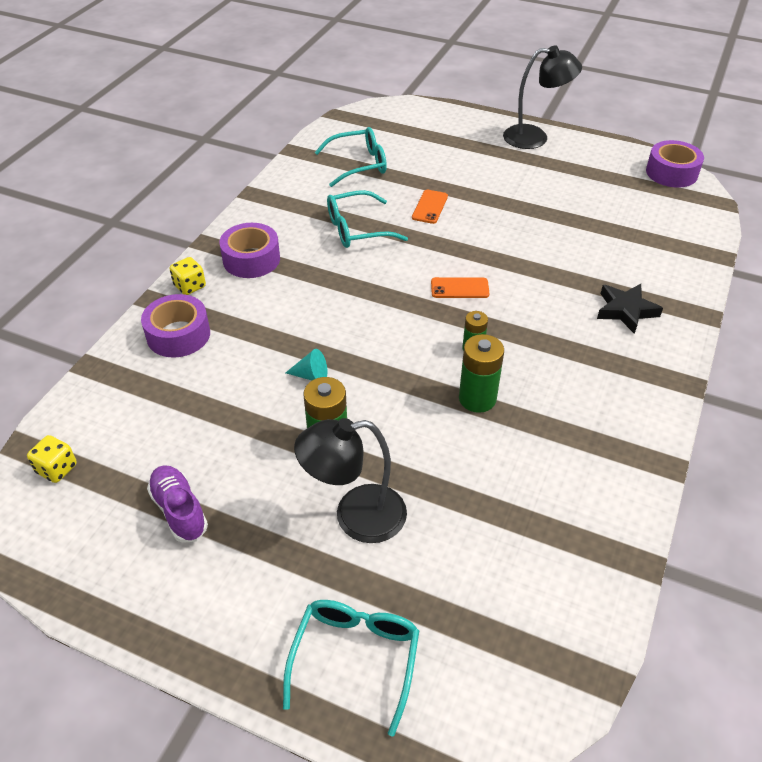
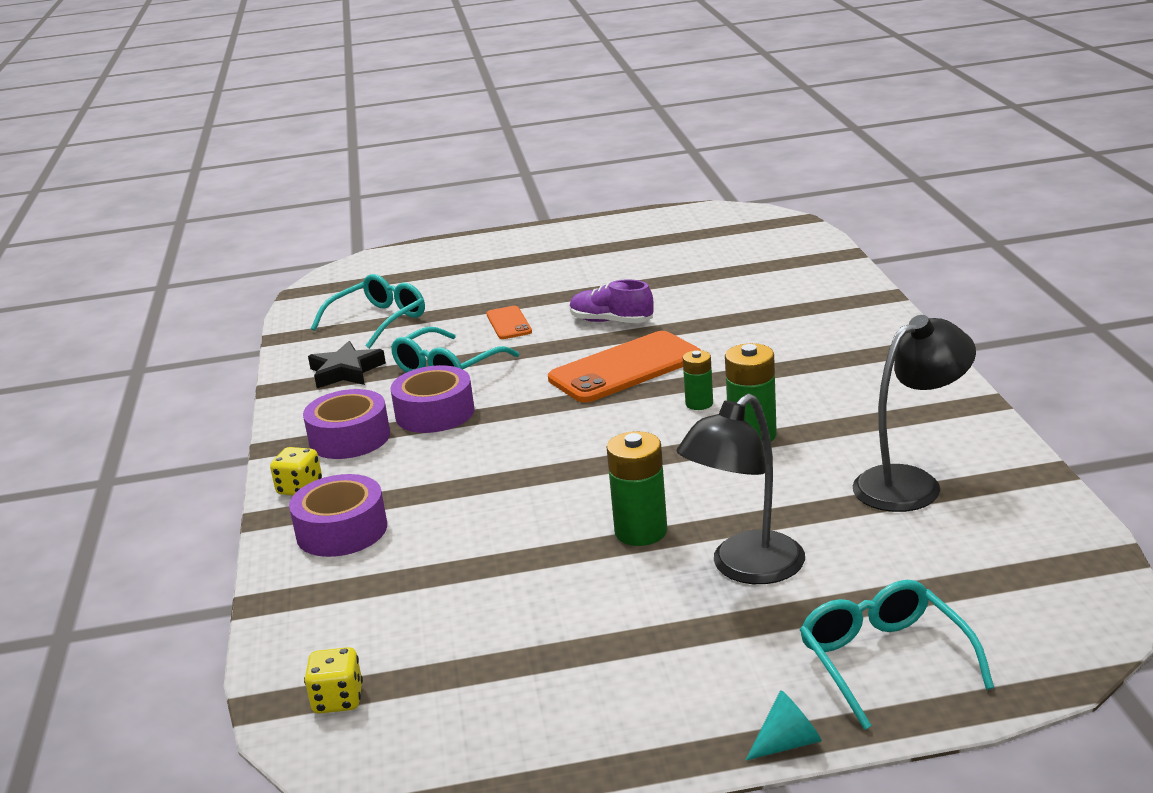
camera: 30 degrees left, 20 degrees down
(179, 510) = (544, 657): purple shoe -> purple shoe (611, 321)
(311, 375) = (552, 494): turquoise cone -> turquoise cone (788, 743)
(459, 288) = (625, 368): orange phone -> orange phone, size x2.00
(535, 137) = (554, 236): black lamp -> black lamp (911, 483)
(625, 310) = (811, 320): black star -> black star (346, 371)
(671, 173) = (727, 215): purple tape -> purple tape (435, 413)

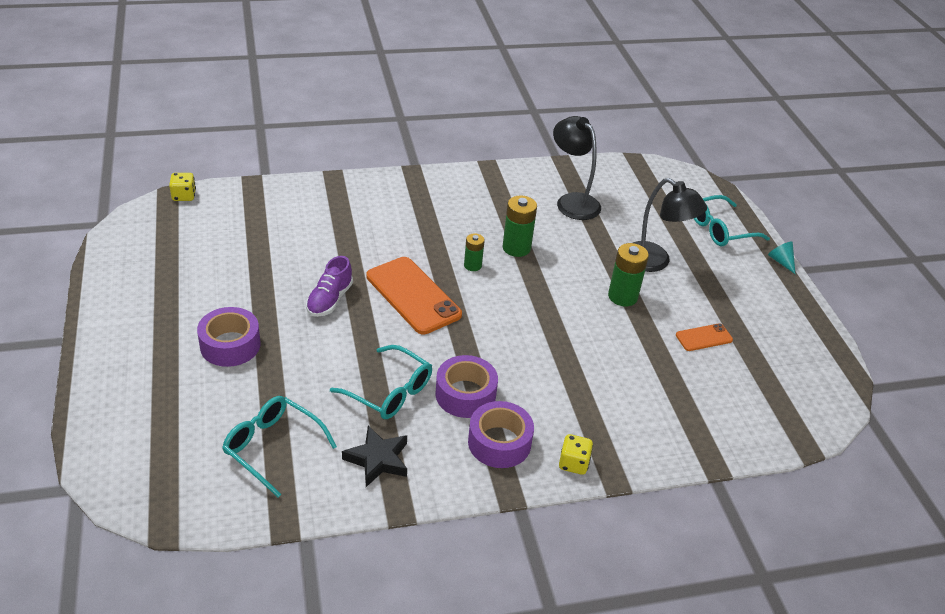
camera: 100 degrees left, 15 degrees up
(338, 700) = (793, 413): yellow dice -> yellow dice (184, 196)
(341, 530) = (628, 432): purple tape -> purple tape (230, 345)
(509, 323) = (311, 358): orange phone -> orange phone (704, 337)

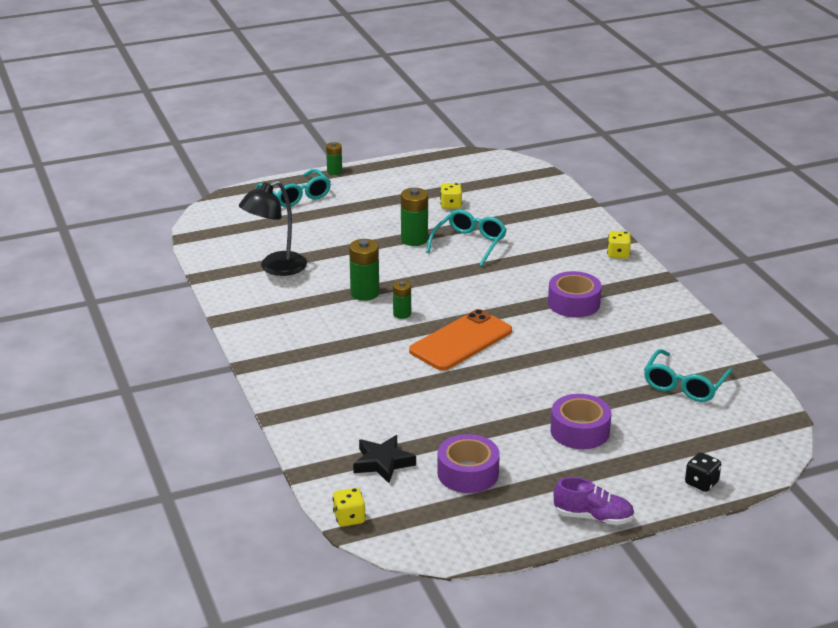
camera: 95 degrees left, 10 degrees down
(104, 412) = (701, 483): none -> black dice
(329, 300) = (489, 386): purple shoe -> purple shoe (593, 517)
(378, 459) = (666, 335): black star -> black star (383, 463)
(389, 392) = (591, 338): turquoise glasses -> turquoise glasses (469, 244)
(499, 442) = (616, 285): purple tape -> purple tape (468, 473)
(654, 262) = (358, 226): black lamp -> none
(704, 337) = (451, 205): orange phone -> yellow dice
(781, 261) = (334, 171): turquoise cone -> green battery

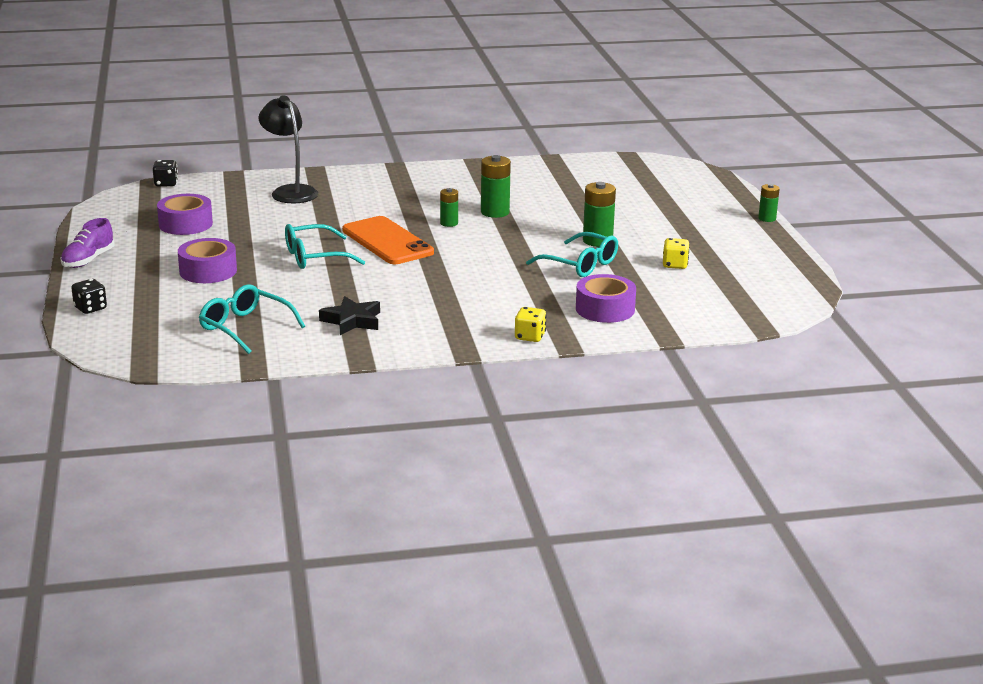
camera: 100 degrees right, 5 degrees down
(275, 268) = (557, 183): black lamp -> black lamp (290, 191)
(296, 196) = (708, 199): turquoise glasses -> turquoise glasses (314, 257)
(349, 518) = (166, 184): yellow dice -> black dice
(383, 463) = (224, 198): black star -> black star (352, 321)
(574, 303) = (431, 298): purple tape -> purple tape (605, 309)

